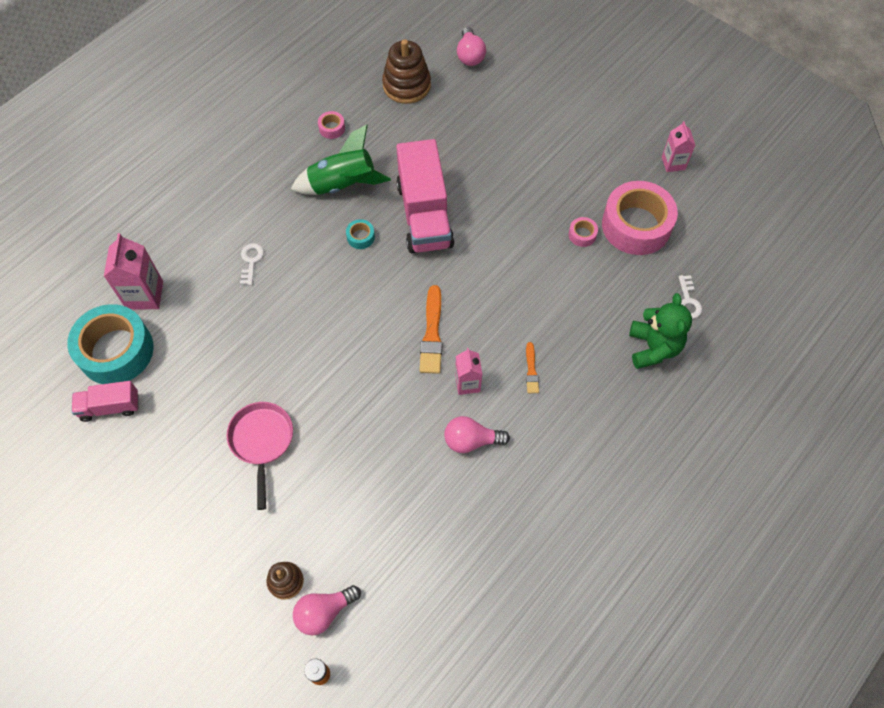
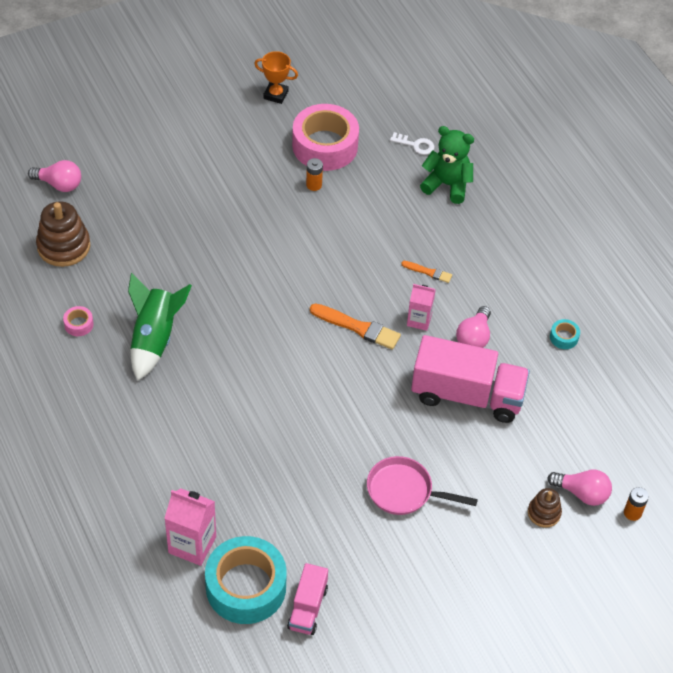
camera: 70 degrees left, 10 degrees down
(251, 261) = (202, 441): white key -> none
(324, 612) = (582, 493): pink light bulb -> pink light bulb turned 60 degrees counterclockwise
(360, 237) = (224, 345): turquoise tape -> turquoise tape (564, 337)
(424, 215) = (227, 287): pink truck -> pink truck (467, 395)
(582, 235) = (314, 185): pink tape -> orange battery
(673, 163) = (276, 95): pink carton -> orange trophy

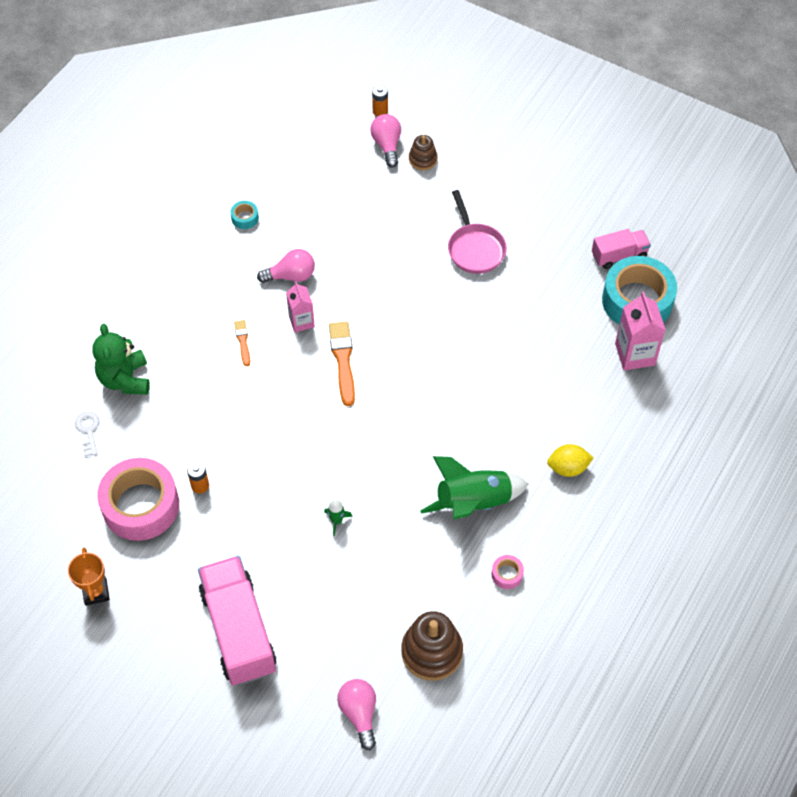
camera: 120 degrees left, 5 degrees up
(129, 420) = (568, 468): none -> yellow lemon
(215, 247) = (337, 521): none -> green rocket
(467, 395) = (353, 253): pink truck -> pink truck (238, 631)

